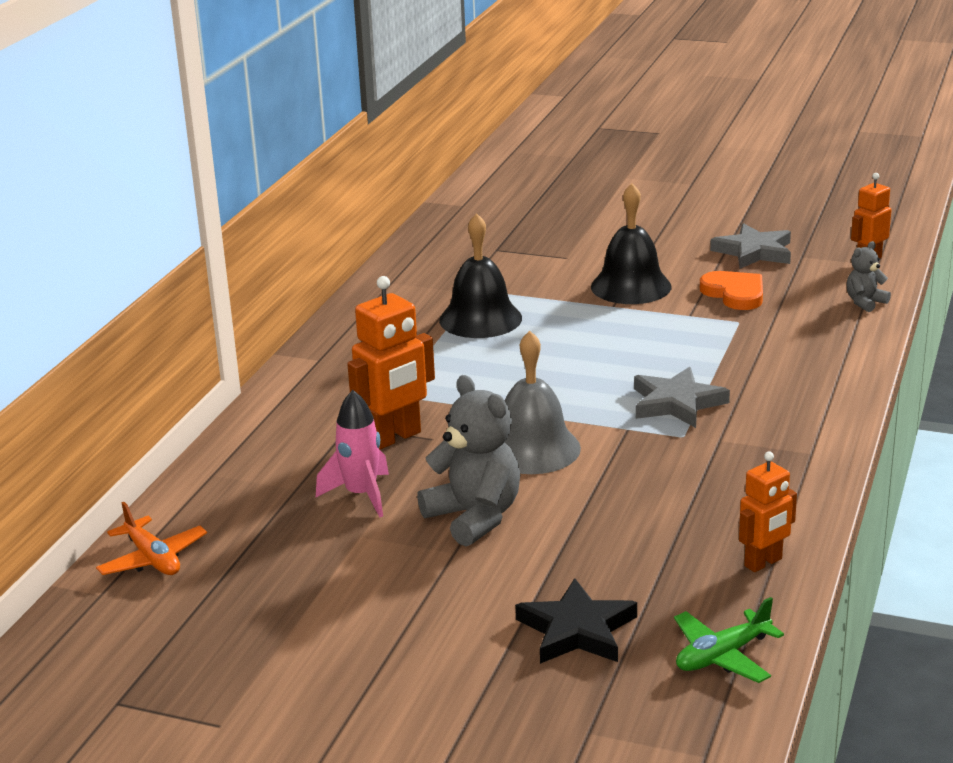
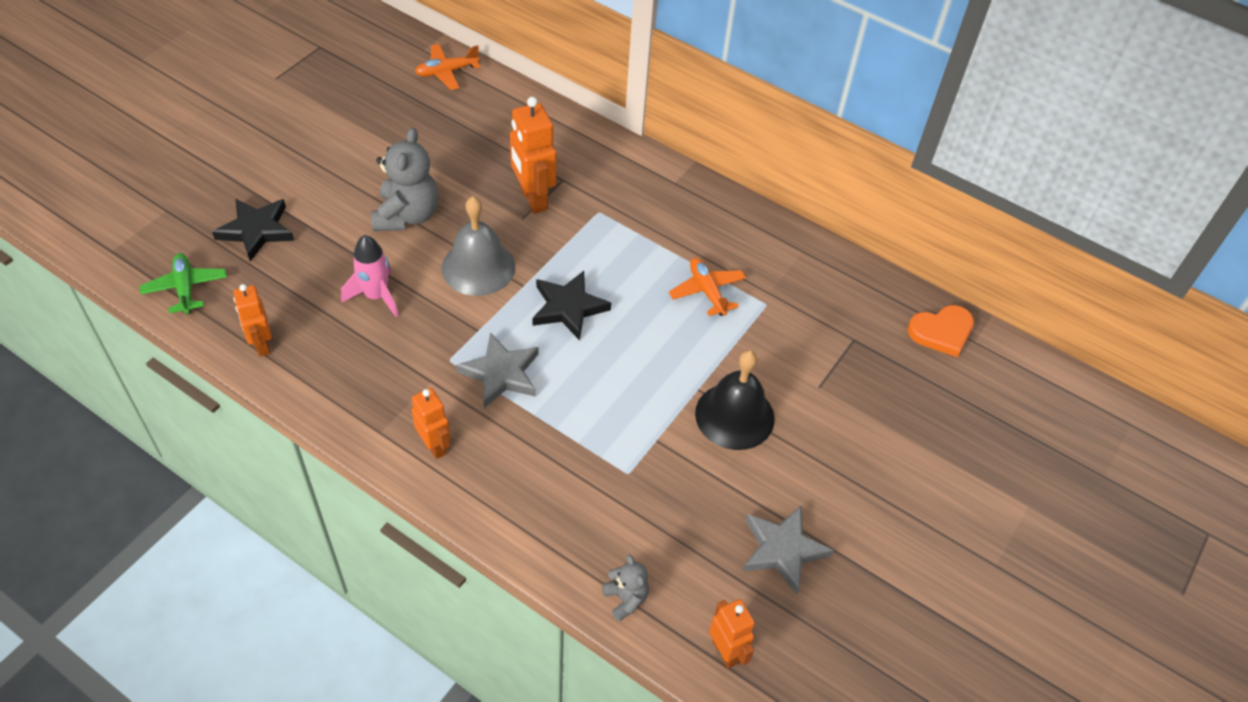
camera: 100 degrees right, 25 degrees up
(361, 495) = (466, 168): pink rocket -> pink rocket (376, 296)
(474, 517) = (407, 215): grey teddy bear -> grey teddy bear turned 60 degrees counterclockwise
(480, 319) = (707, 291): black bell -> orange plane
(556, 384) = (568, 308): none -> black star
(734, 294) = (688, 493): orange heart -> orange heart (941, 332)
(799, 418) = (435, 446): none -> orange robot

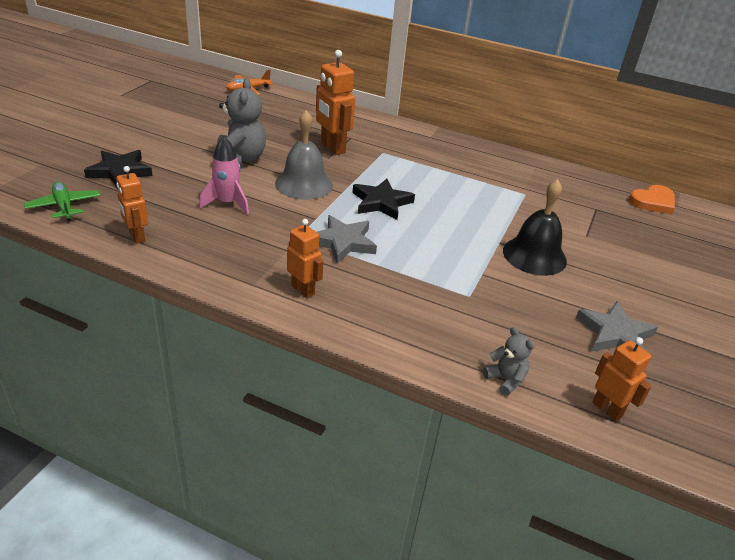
camera: 10 degrees left, 15 degrees down
(707, 291) = (479, 189): orange plane -> none

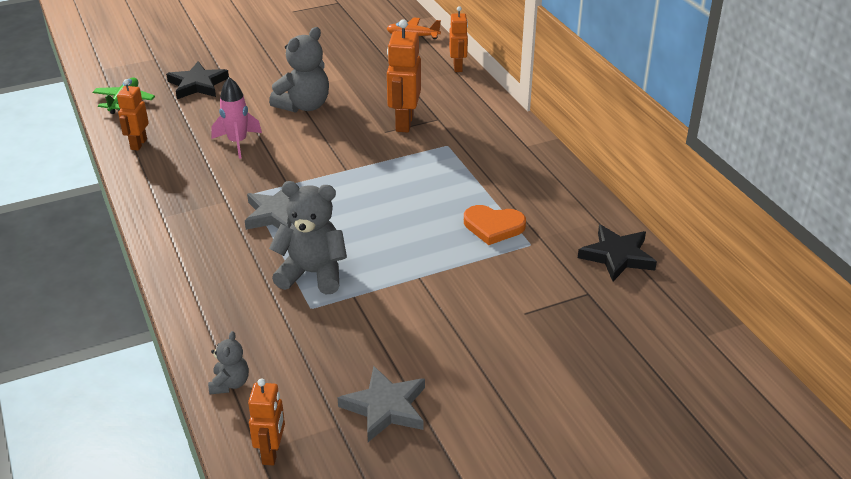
camera: 45 degrees right, 0 degrees up
(303, 290) = (190, 238): orange robot -> orange robot (458, 67)
(304, 184) = (324, 149): grey bell -> none
(381, 202) = (366, 193): black star -> black star (617, 256)
(433, 272) = (312, 273): none -> grey teddy bear
(534, 255) = (432, 305): black bell -> none
(653, 202) = (678, 317): orange heart -> orange heart (493, 226)

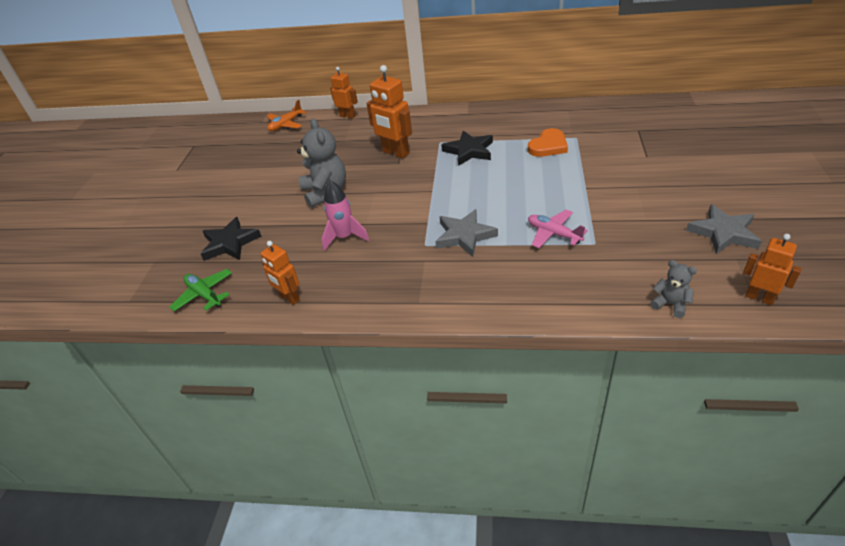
camera: 55 degrees left, 5 degrees up
(312, 273) = (553, 234): grey teddy bear -> pink plane
(617, 256) = (607, 112): black star -> black star (469, 151)

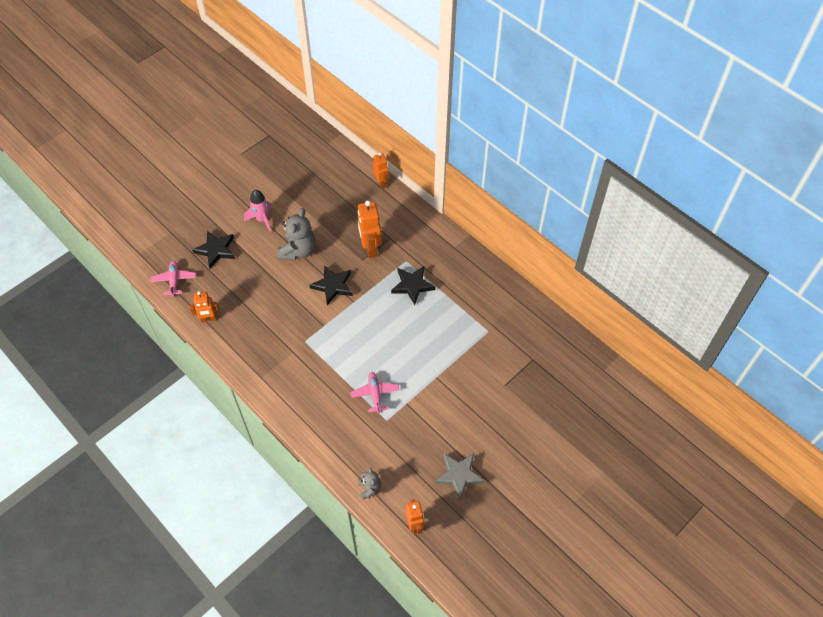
camera: 35 degrees right, 15 degrees up
(204, 295) = (174, 280): green plane -> pink plane
(286, 124) = (338, 159): orange plane -> none
(289, 298) = (208, 319): orange robot -> orange robot turned 90 degrees counterclockwise
(344, 237) = (273, 298): pink rocket -> pink rocket (262, 219)
(395, 193) = (333, 286): none -> black star
(464, 235) = (331, 353): grey star -> none
(548, 146) = (462, 323): orange heart -> none

